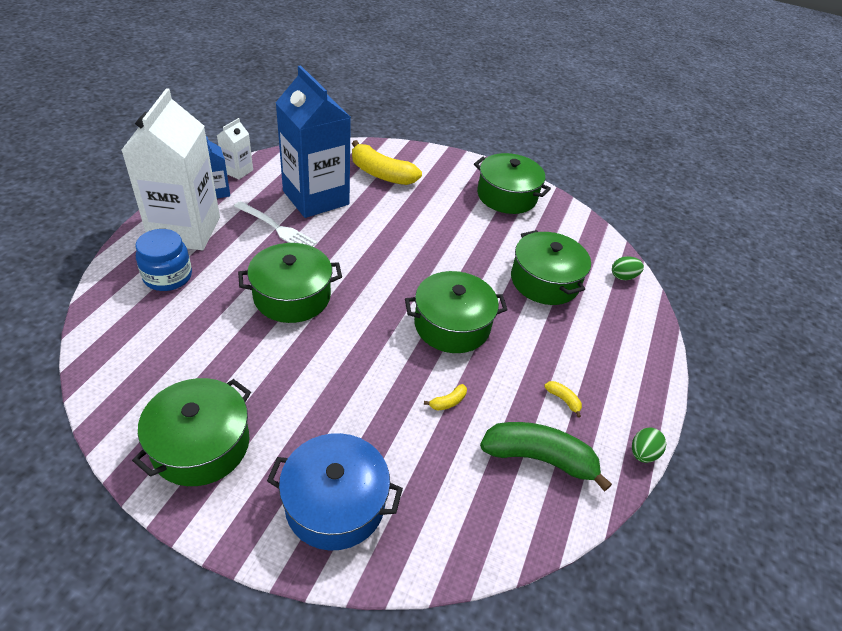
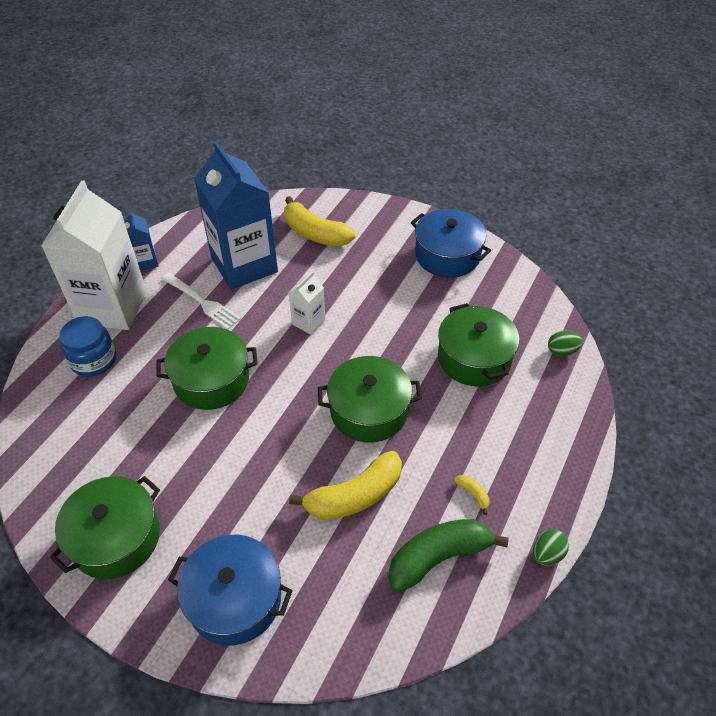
camera: 10 degrees right, 5 degrees up
(238, 171) = (168, 236): white carton -> white carton (308, 322)
(448, 402) = (354, 496): yellow banana -> yellow banana, size x2.49
(507, 196) = (447, 255): green pot -> blue pot
(539, 458) = (438, 557): green banana -> green banana turned 45 degrees counterclockwise

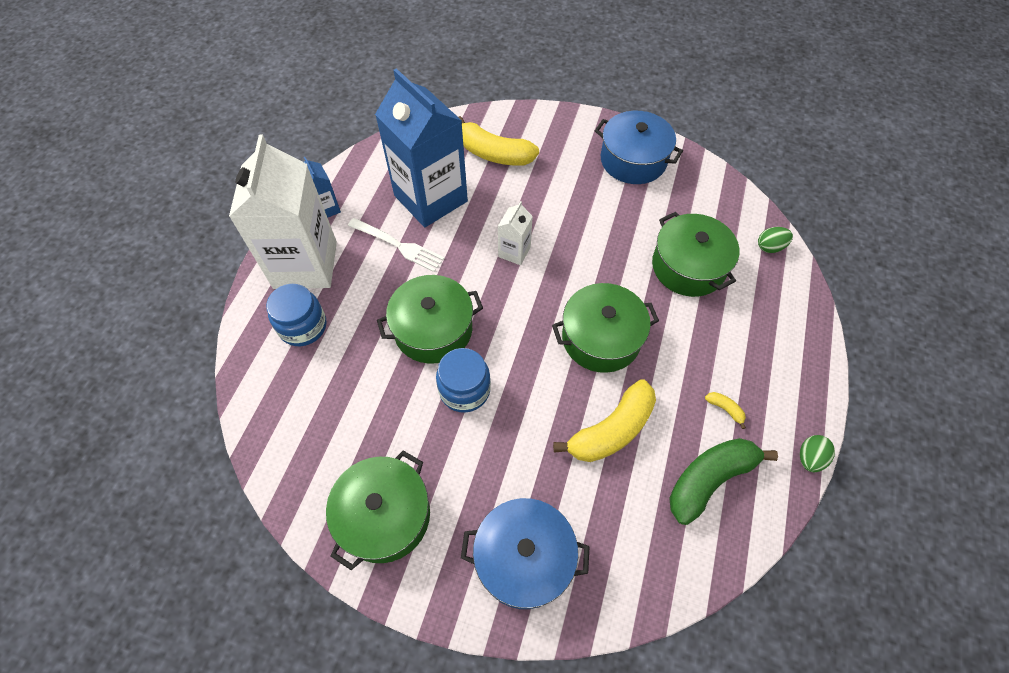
camera: 10 degrees left, 10 degrees up
(224, 437) = (464, 390): none -> blue jar

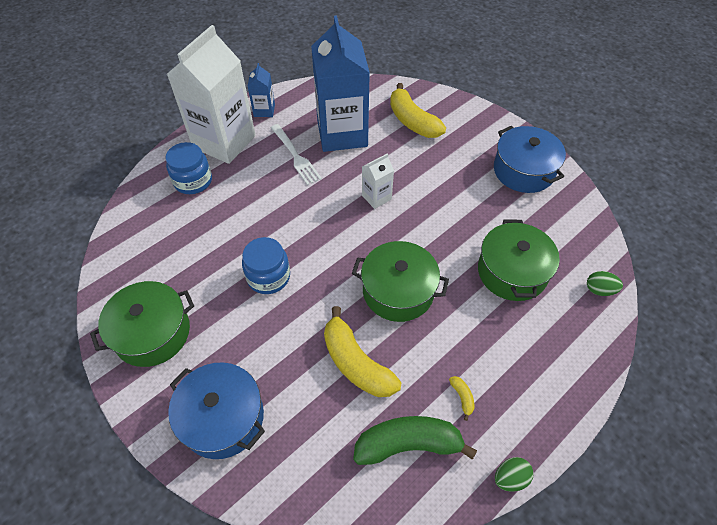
camera: 30 degrees right, 5 degrees down
(433, 329) = (277, 224): green pot -> none
(611, 430) = (356, 363): yellow banana -> yellow banana turned 60 degrees clockwise

